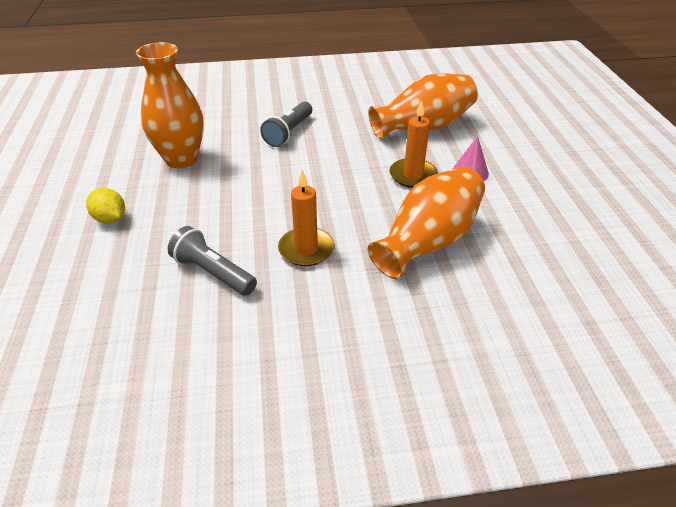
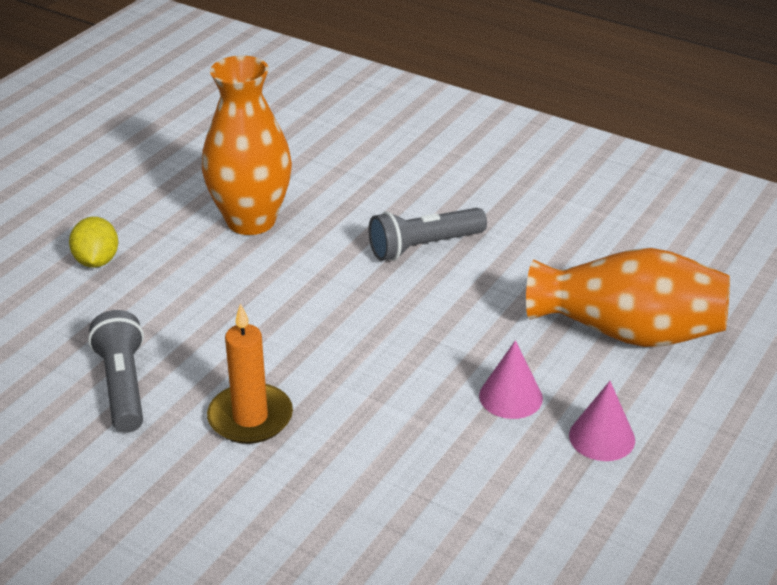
camera: 40 degrees right, 5 degrees down
(413, 175) = (510, 396): orange candle -> pink cone
(428, 242) = (406, 497): orange vase -> none

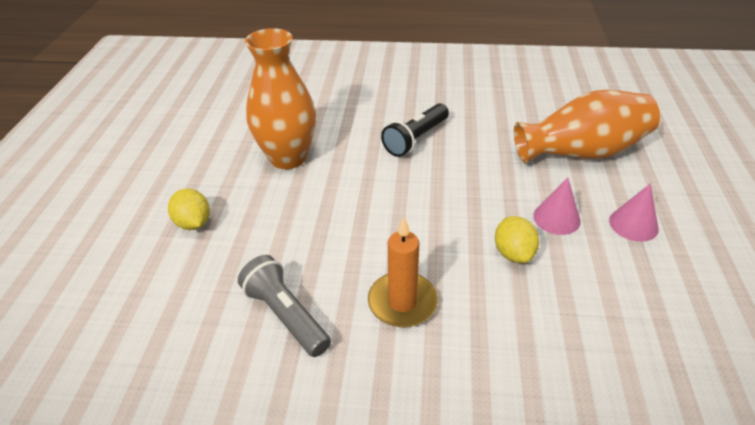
camera: 25 degrees left, 5 degrees up
(419, 415) = (513, 253): none -> yellow lemon
(424, 246) = (416, 139): grey flashlight -> black flashlight

